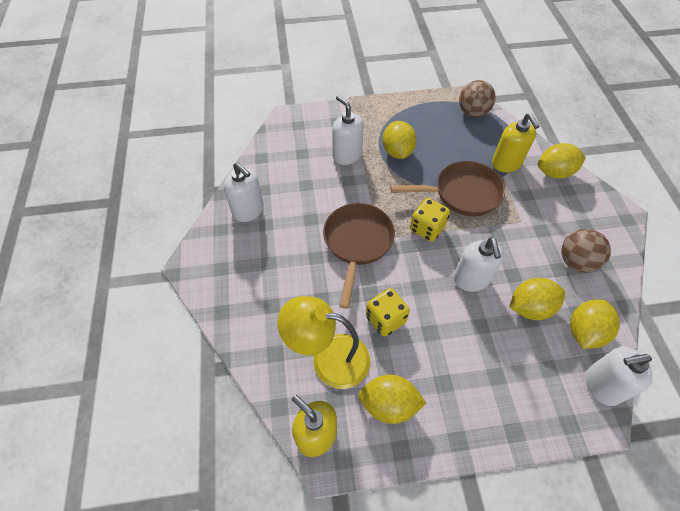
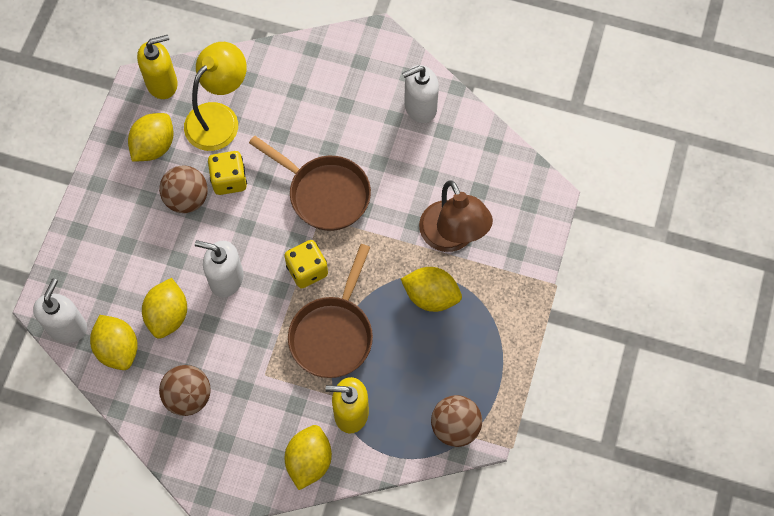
camera: 115 degrees right, 10 degrees up
(347, 155) = (452, 237): white soap dispenser -> brown lamp
(423, 345) = (187, 199): none -> brown ball

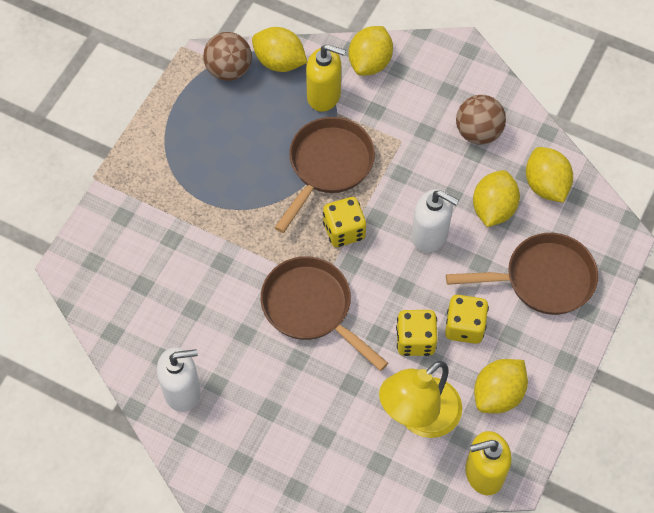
camera: 170 degrees left, 5 degrees down
(67, 327) = (597, 214): white soap dispenser -> none
(118, 253) = (543, 279): none -> brown pan
(187, 199) = (464, 327): brown ball -> yellow dice
(431, 296) = (222, 186): yellow lemon -> yellow lemon (279, 62)
(452, 237) = (185, 240): brown lamp -> none

